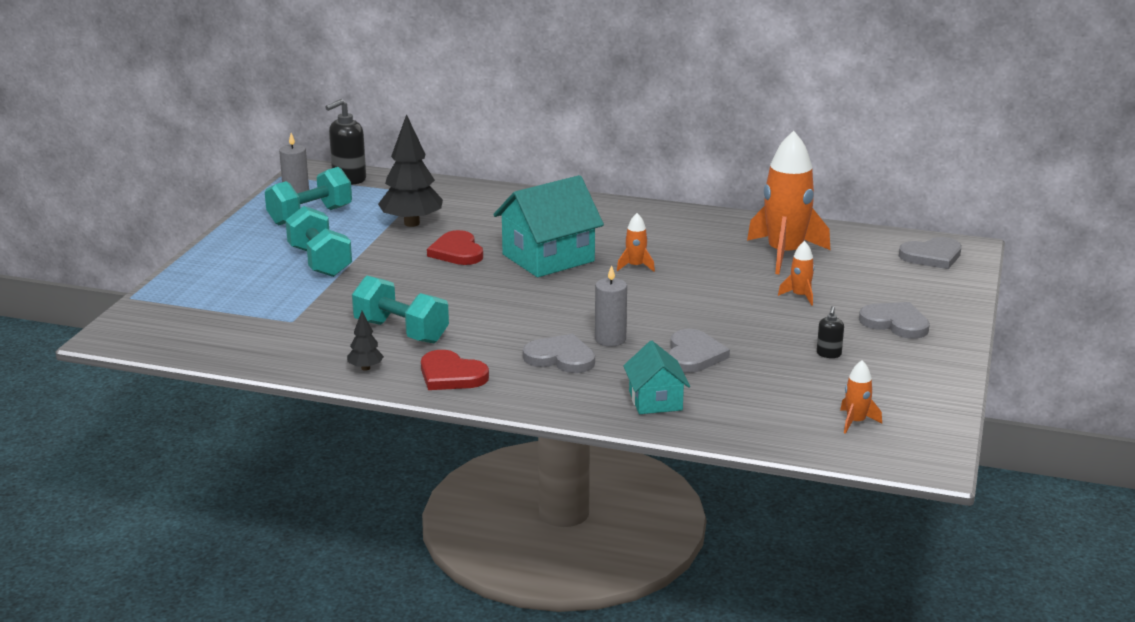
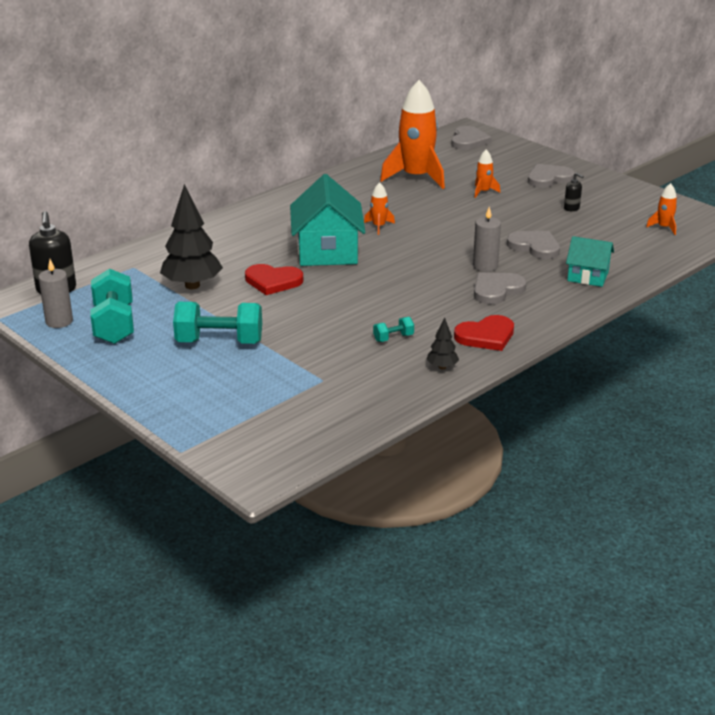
camera: 60 degrees left, 5 degrees up
(401, 332) = (393, 338): turquoise dumbbell -> turquoise dumbbell, size x0.46

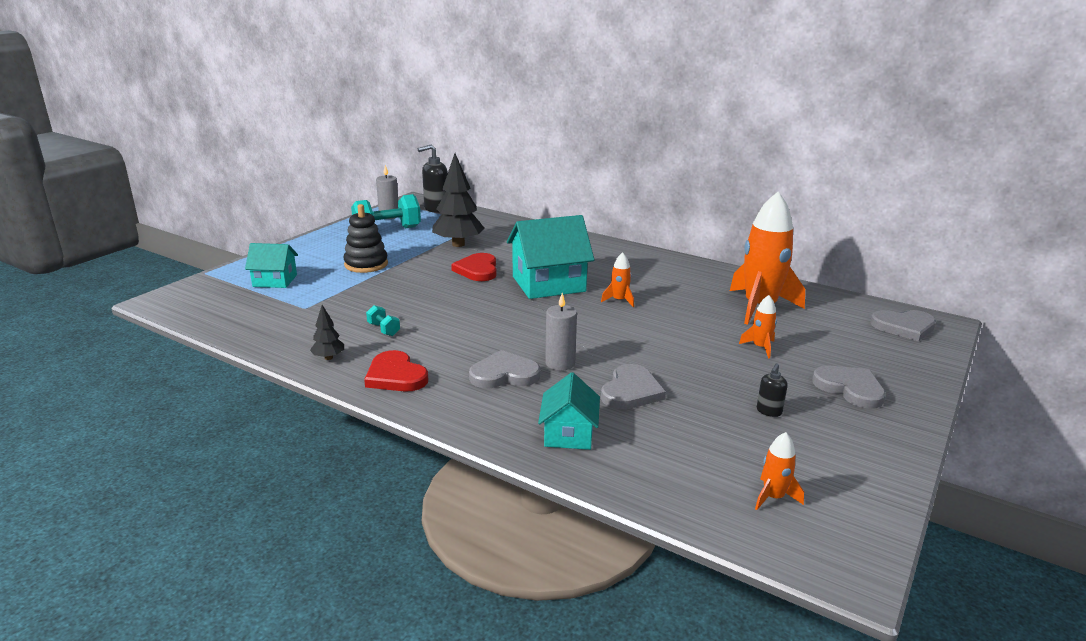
camera: 75 degrees right, 5 degrees down
(219, 342) = (366, 264): turquoise dumbbell -> black stacking toy
(236, 400) = (275, 281): none -> turquoise house
(496, 290) = (504, 374): grey heart -> grey heart turned 45 degrees counterclockwise

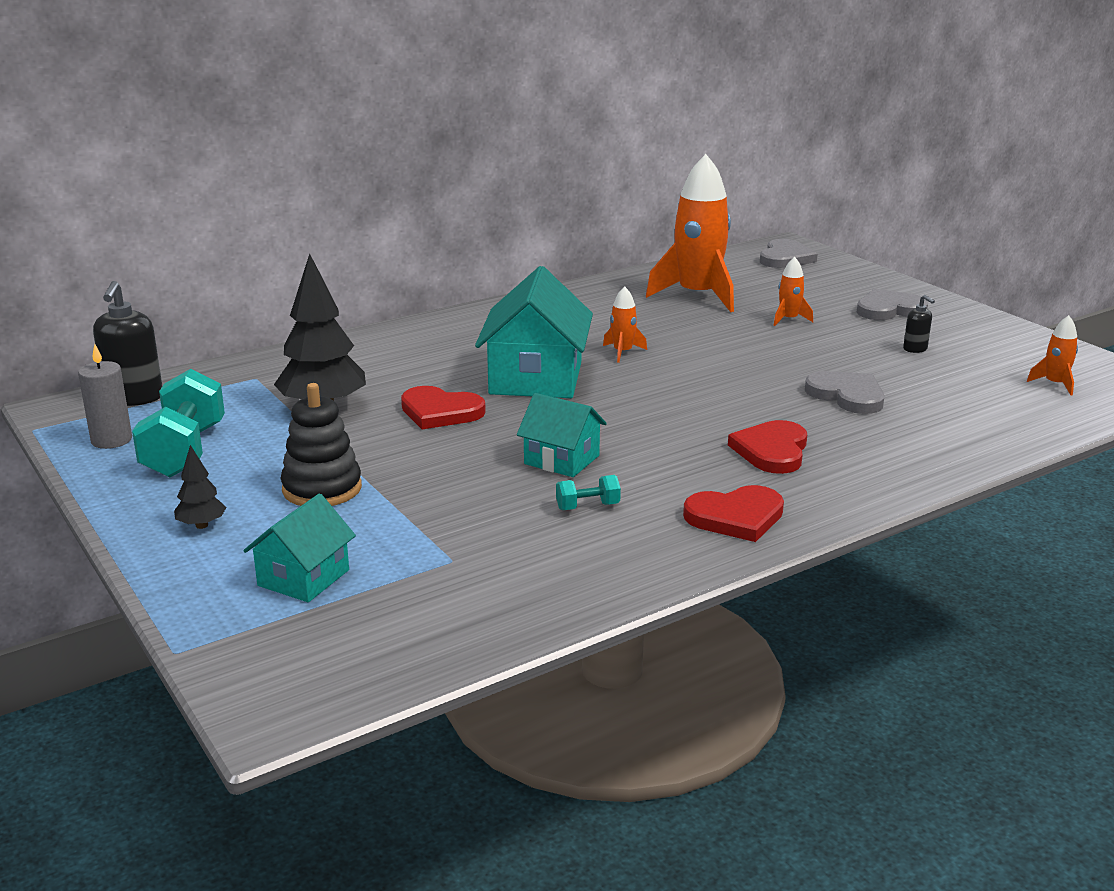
camera: 65 degrees left, 0 degrees up
(328, 358) = (650, 558): black tree -> black tree (202, 525)
(504, 374) = (772, 451): grey heart -> red heart
(560, 363) = (763, 416): grey candle -> none
(569, 434) = (921, 443): turquoise house -> turquoise house (561, 460)

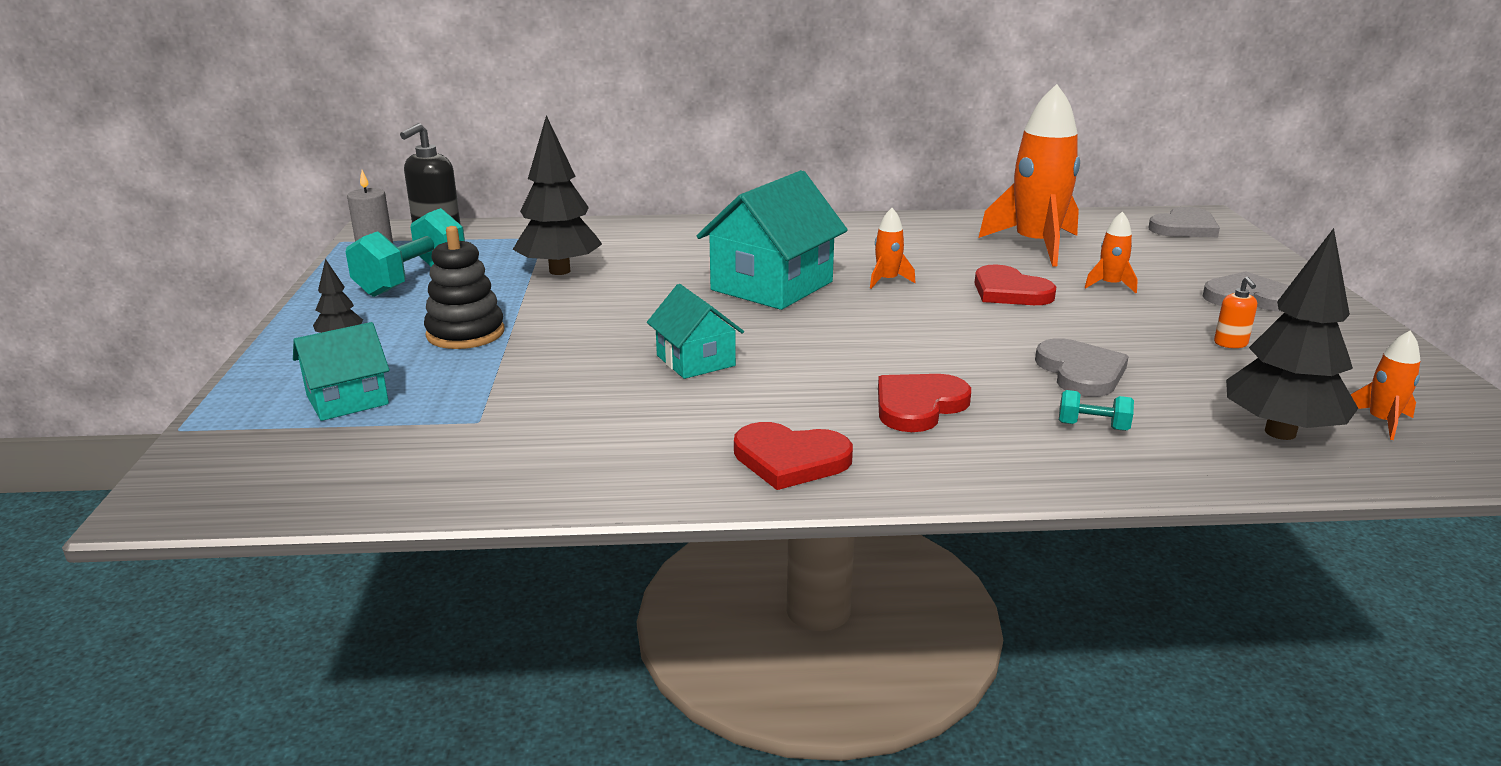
camera: 30 degrees right, 0 degrees up
(440, 412) = (648, 295): red heart -> red heart (1009, 291)
(587, 507) = (660, 408): turquoise dumbbell -> turquoise dumbbell (1093, 426)
(915, 349) = (1230, 344): black soap dispenser -> orange soap dispenser
(1009, 407) = (1280, 432): none -> black tree

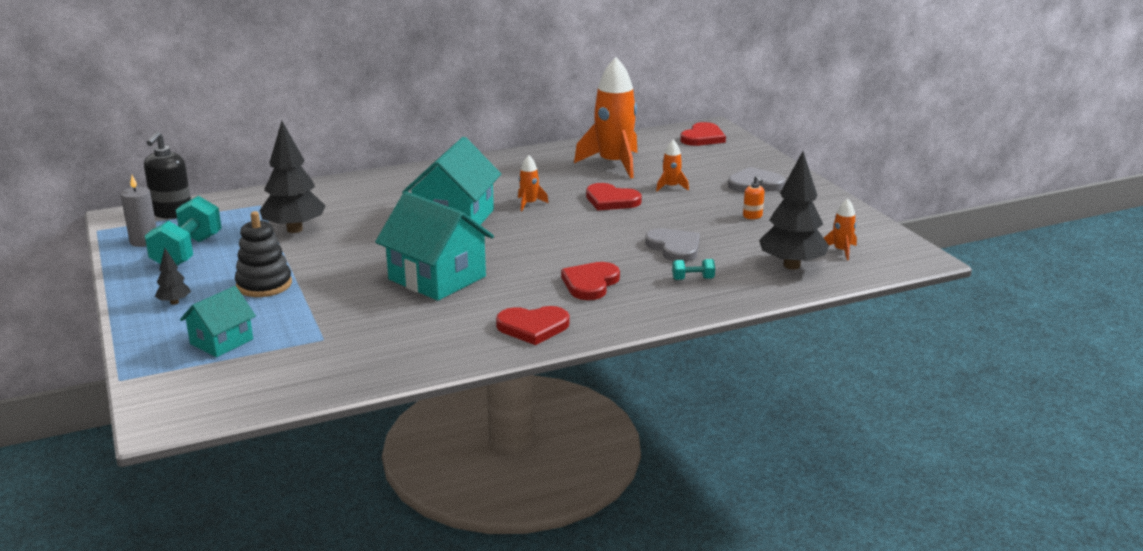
camera: 20 degrees left, 0 degrees up
(695, 361) = (437, 278): turquoise house -> turquoise house, size x1.75
(1184, 228) = (703, 138): grey heart -> red heart

